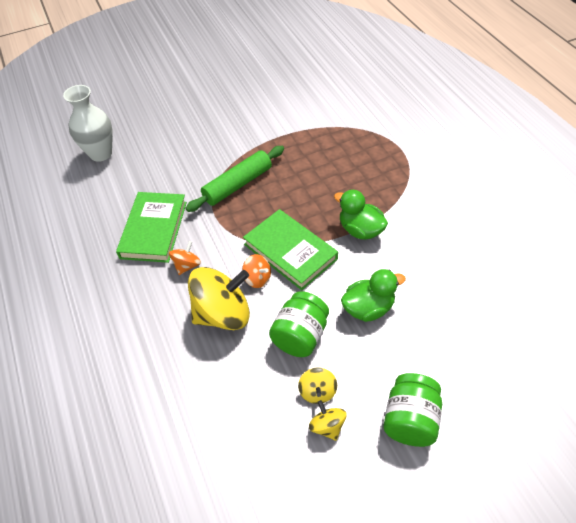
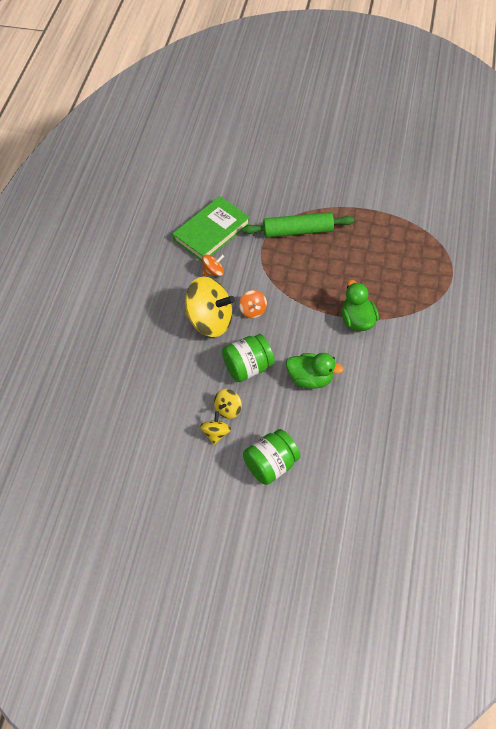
camera: 35 degrees right, 5 degrees up
(101, 154) = (219, 148): white vase -> none
(290, 251) = (292, 305): green book -> none

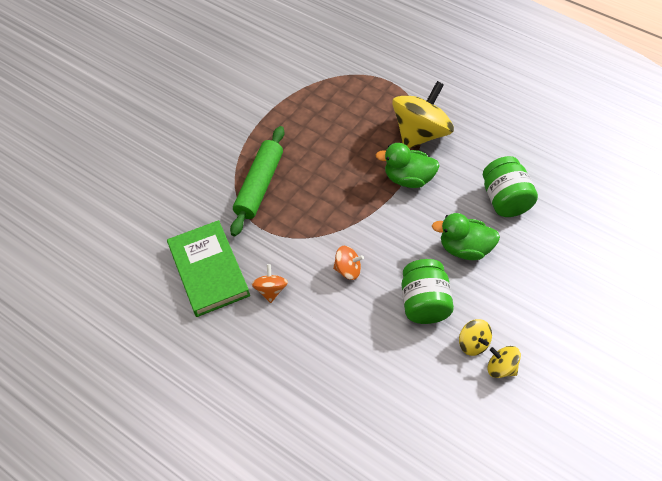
camera: 65 degrees left, 0 degrees up
(210, 321) = (341, 318): yellow spinning top -> yellow spinning top (421, 133)
(271, 465) = (561, 326): green jar -> green jar (505, 199)
(310, 379) = (465, 248): green duck -> green duck turned 120 degrees counterclockwise

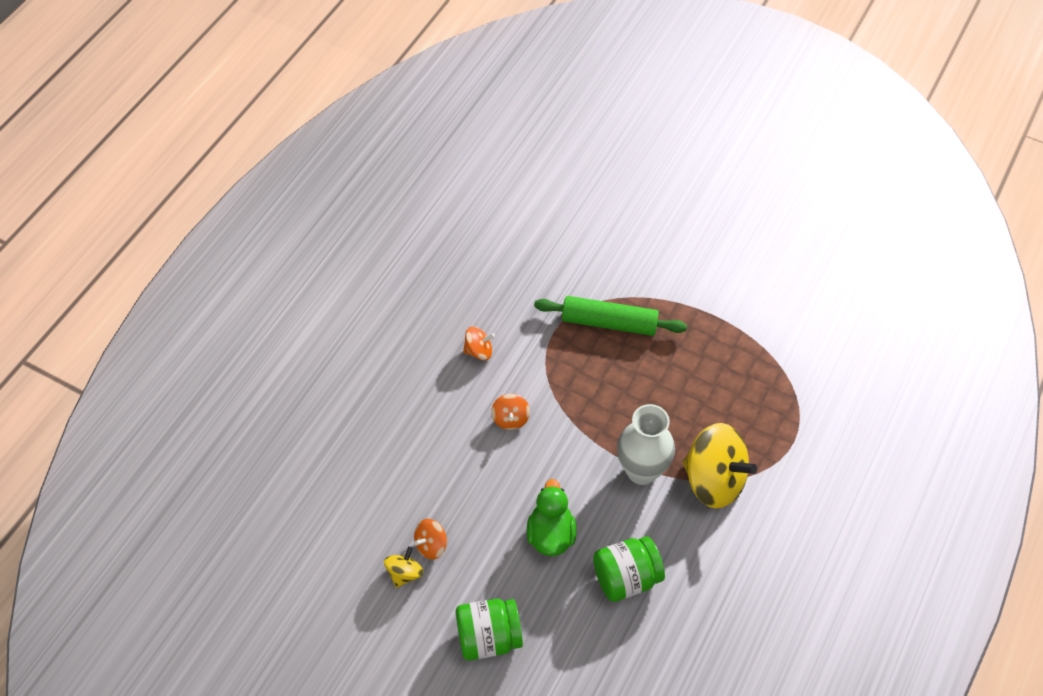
camera: 80 degrees right, 0 degrees up
(208, 270) = (496, 293): green book -> none
(408, 178) = (642, 470): green duck -> white vase
(424, 303) = (476, 495): green jar -> green jar (488, 637)
(473, 343) = (431, 545): yellow spinning top -> orange spinning top

